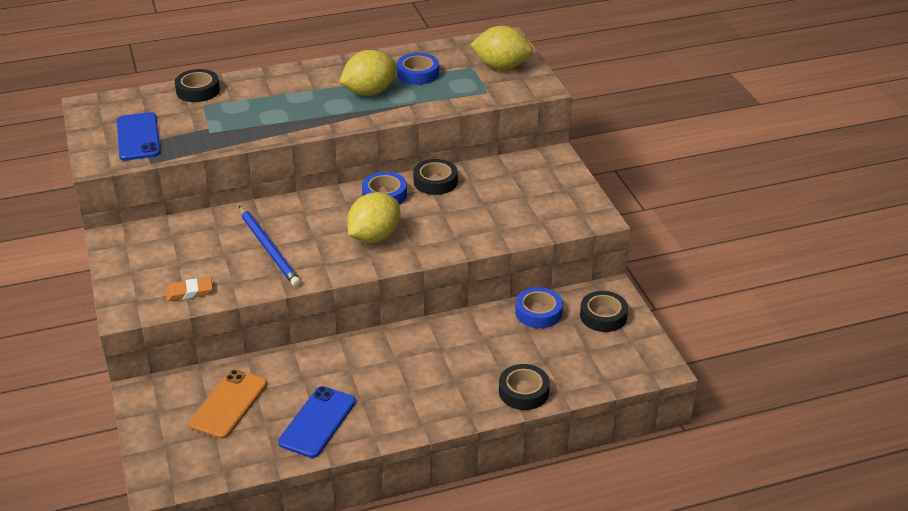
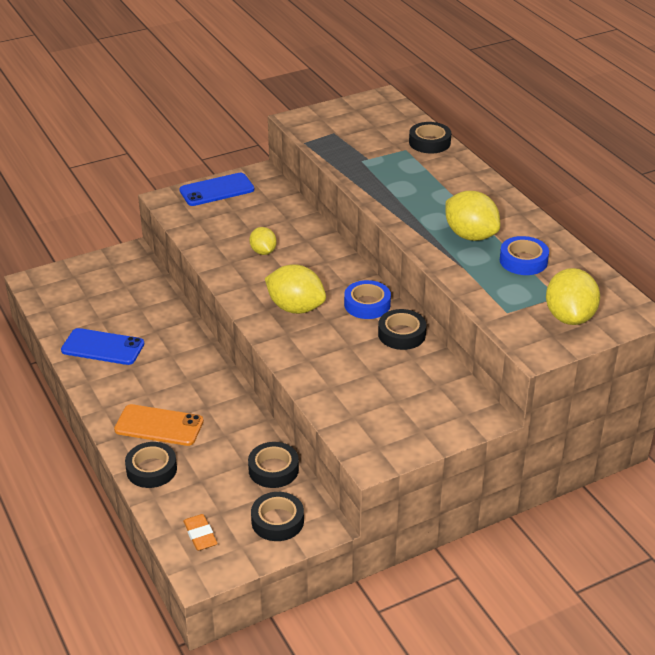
camera: 80 degrees right, 0 degrees up
(138, 137) = (341, 129): blue phone -> blue phone (217, 190)
(189, 292) = (196, 223): orange eraser -> orange eraser (200, 535)
(228, 404) = (121, 297): orange phone -> orange phone (159, 426)
(269, 249) = (263, 252): blue pencil -> yellow lemon
(538, 312) = (273, 469): blue tape -> black tape

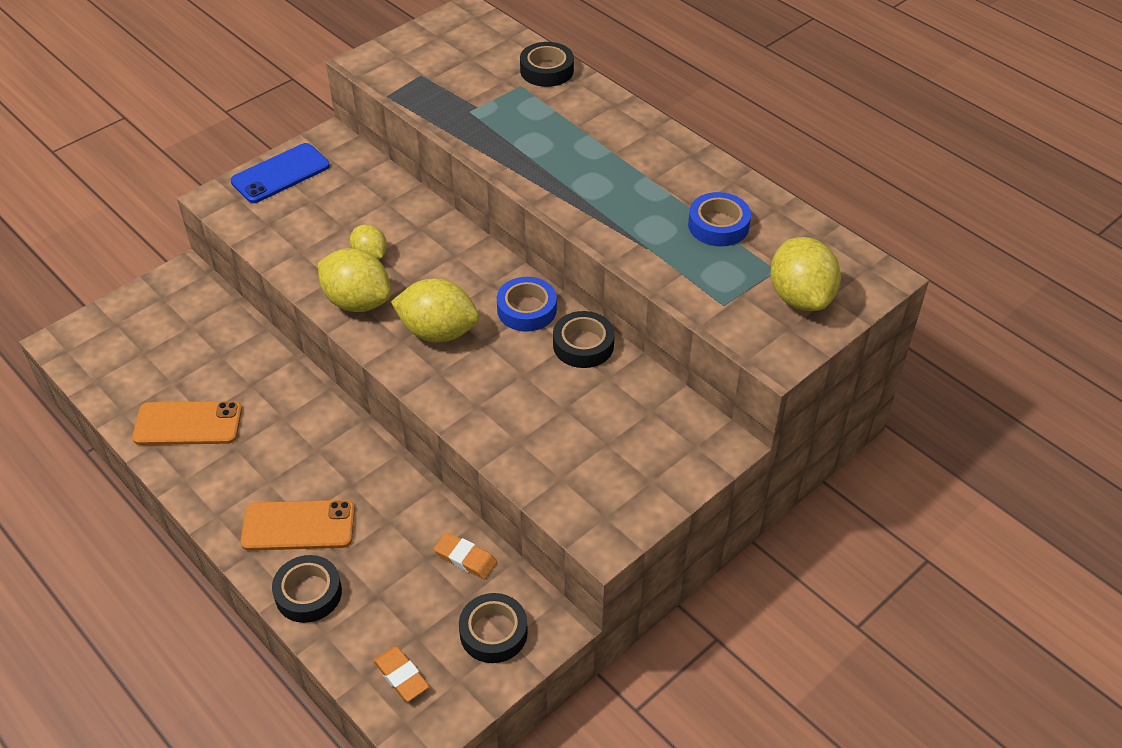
camera: 15 degrees left, 10 degrees up
(103, 347) = (188, 424): blue phone -> orange phone
(273, 469) = (465, 558): black tape -> orange eraser
(470, 235) = (642, 199): yellow lemon -> yellow lemon (357, 302)

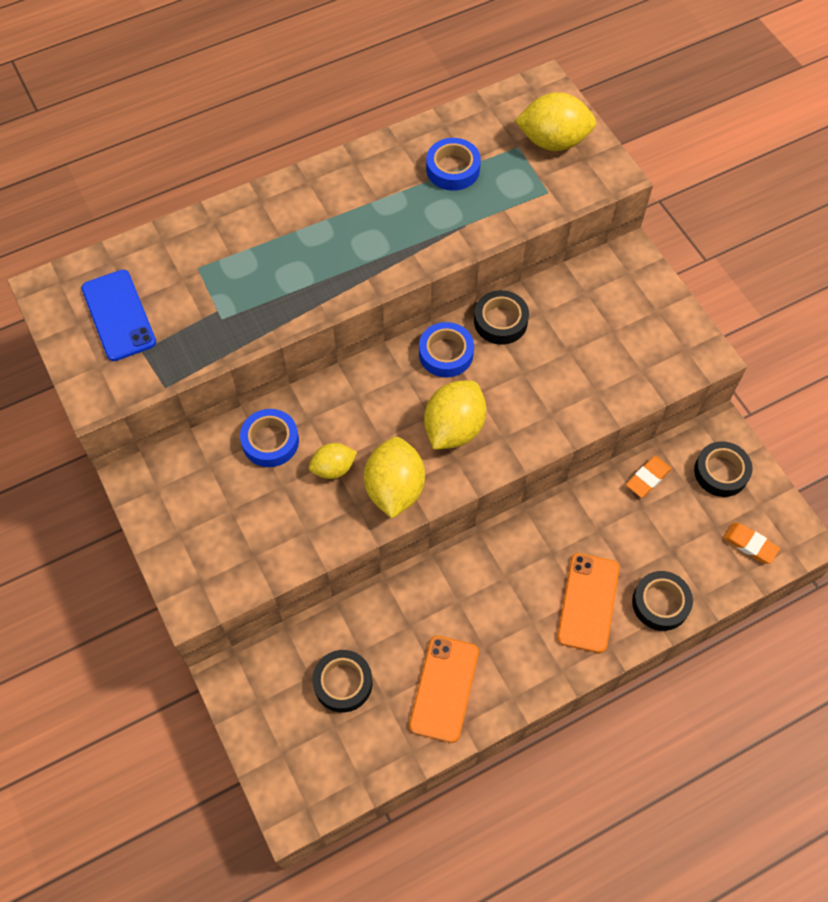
camera: 75 degrees left, 15 degrees up
(280, 174) = (175, 535): blue phone -> blue phone (118, 315)
(357, 302) = (394, 489): yellow lemon -> yellow lemon turned 45 degrees counterclockwise
(388, 209) = (270, 441): none -> blue tape
(401, 676) = (750, 544): orange eraser -> orange eraser turned 60 degrees clockwise
(546, 70) = (182, 241): black tape -> black tape (343, 683)

